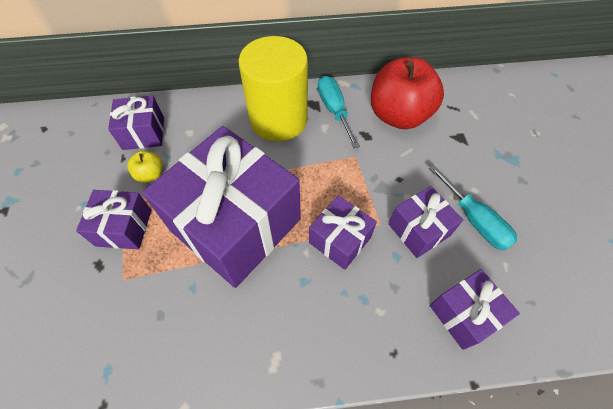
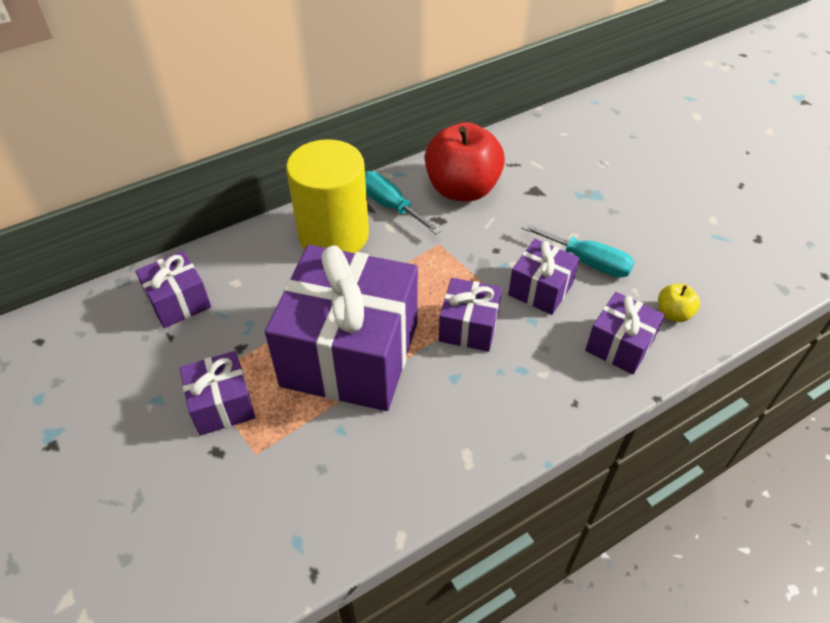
camera: 25 degrees left, 10 degrees down
(150, 174) = (217, 341): yellow apple -> yellow apple (673, 313)

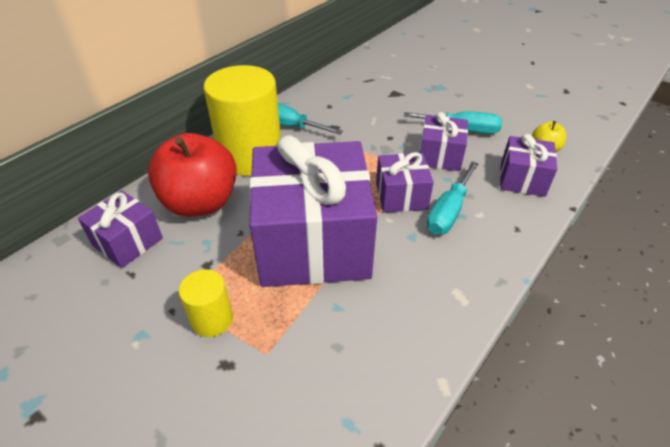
camera: 20 degrees left, 5 degrees down
(222, 405) = (212, 319): purple gift -> yellow cylinder
(462, 189) = (339, 103): red apple -> red apple (201, 203)
(510, 361) = (448, 212): none -> turquoise screwdriver

